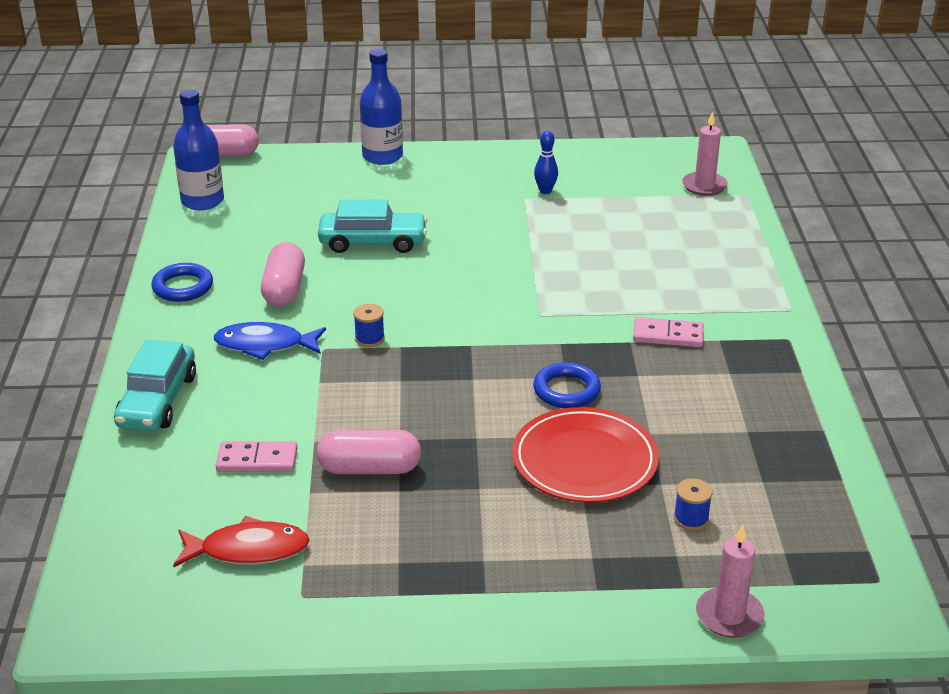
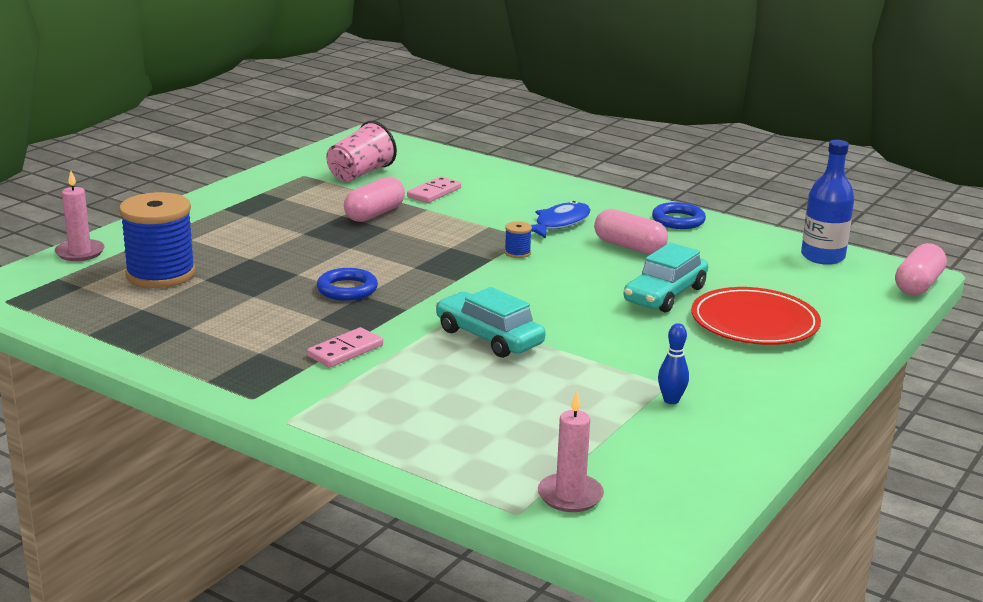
camera: 125 degrees right, 10 degrees down
(157, 400) = (539, 185): turquoise car -> turquoise car (489, 337)
(248, 550) = (360, 174): red fish -> pink cup
(382, 156) = (844, 349): blue bottle -> none
(584, 460) = (269, 267): red plate -> red plate (754, 322)
(691, 519) = (161, 274): blue spool -> blue spool, size x2.45

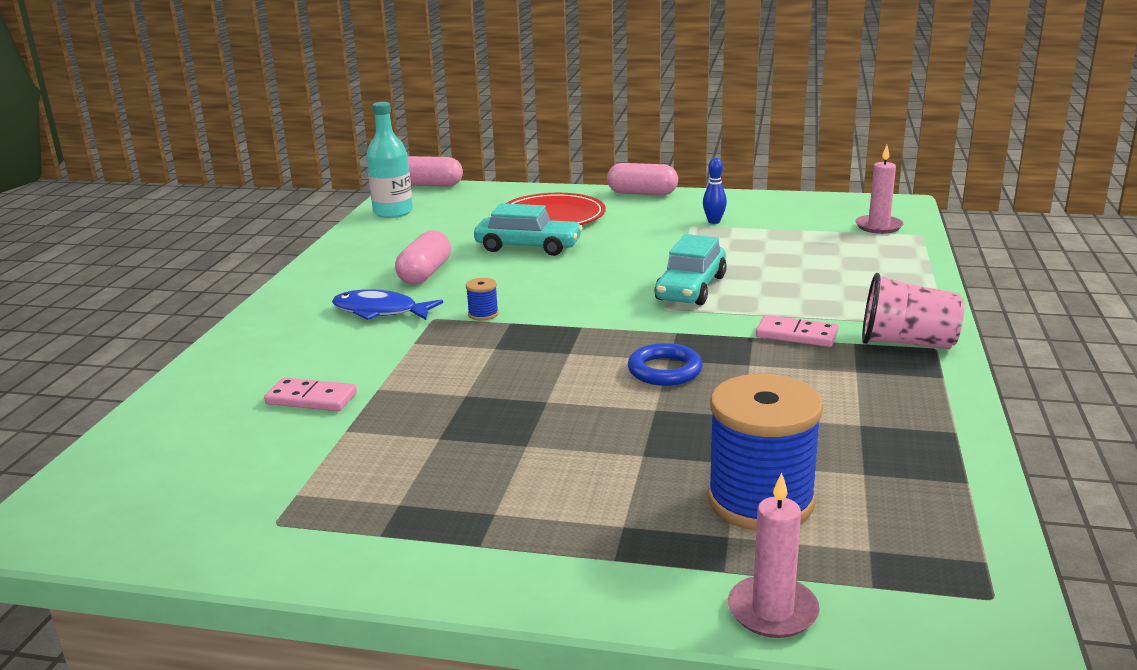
camera: 110 degrees left, 0 degrees up
(360, 174) = (249, 474): pink cup -> pink cup (907, 343)
(374, 214) = (419, 417): pink capsule -> pink capsule (642, 193)
(678, 220) = (335, 266): blue ring -> none
(822, 257) = (393, 212): blue bottle -> turquoise bottle

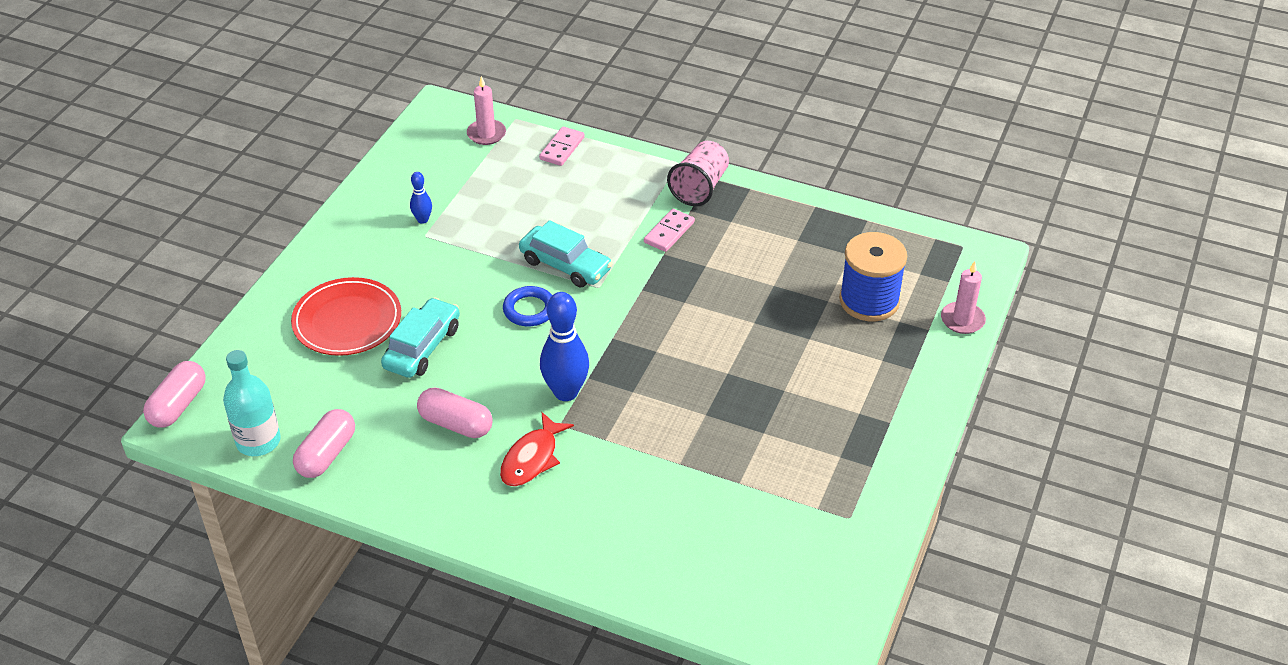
camera: 80 degrees left, 20 degrees up
(311, 399) = (684, 503): pink domino -> pink domino (562, 148)
(380, 311) = (532, 458): blue fish -> red fish
(483, 314) = (566, 392): blue spool -> blue bowling pin
(642, 193) = (316, 248): pink capsule -> pink capsule (327, 454)
(664, 370) = (701, 307): blue ring -> blue ring (529, 310)

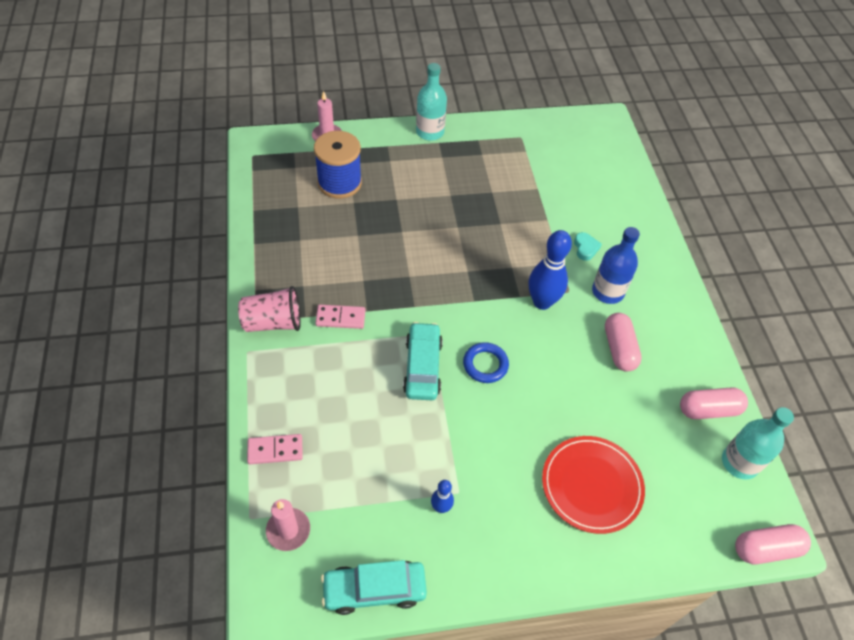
camera: 125 degrees left, 10 degrees up
(422, 347) = (574, 412): turquoise car -> turquoise car (374, 590)
(532, 458) = (607, 292): red fish -> blue bottle
(608, 475) = (585, 248): none -> turquoise heart
(916, 422) = (430, 132): none -> turquoise bottle

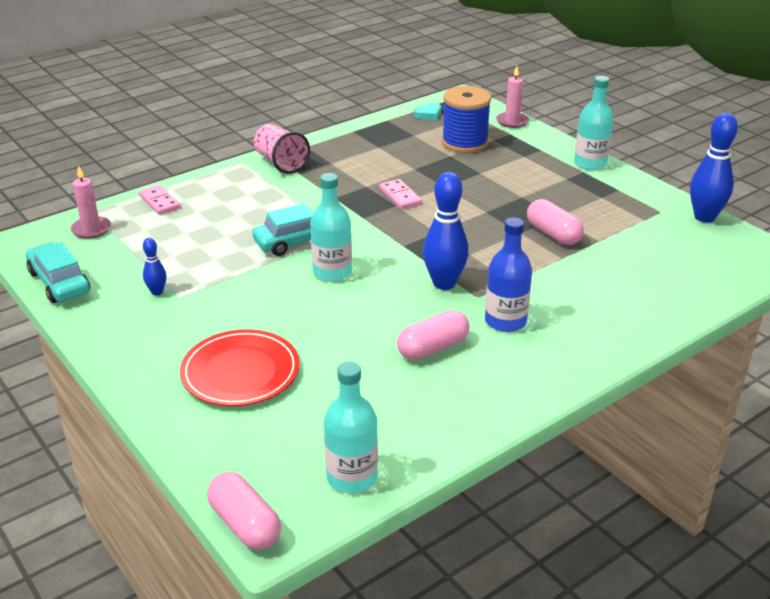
camera: 65 degrees right, 20 degrees down
(340, 318) = (314, 188): pink domino -> pink domino (400, 196)
(485, 365) = (332, 272): blue ring -> turquoise bottle
(542, 121) = (704, 217): none -> blue bowling pin
(585, 248) = (551, 291): turquoise heart -> turquoise heart (428, 114)
(708, 410) = (408, 435): pink capsule -> pink capsule (553, 234)

